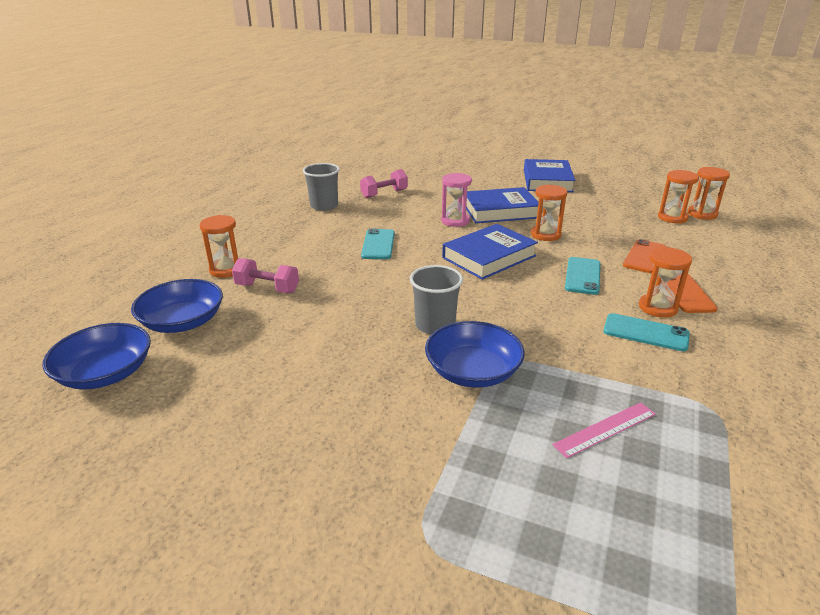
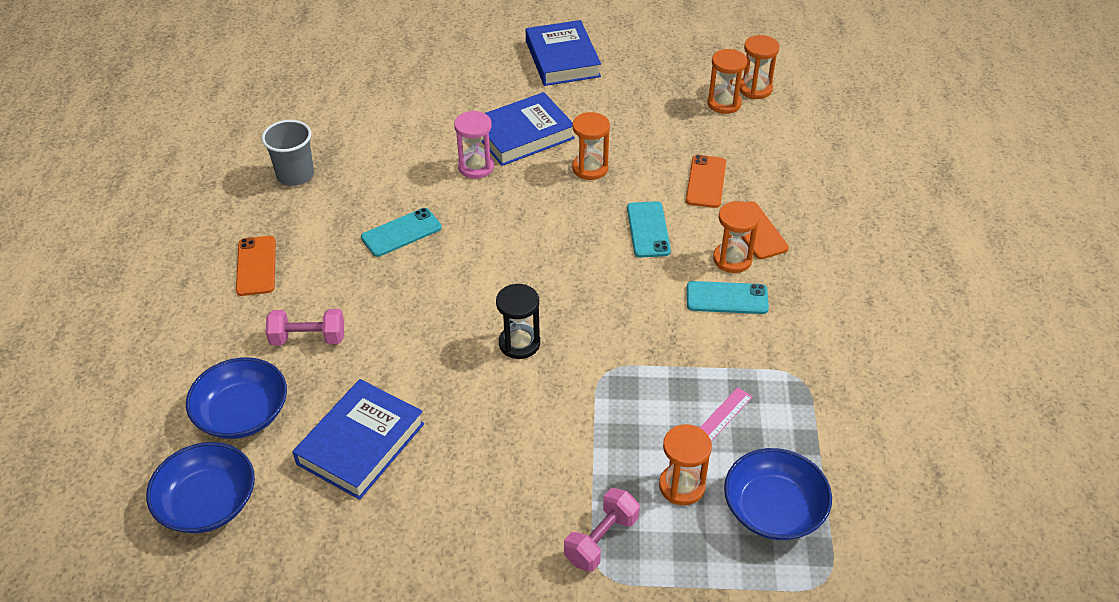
camera: 20 degrees left, 15 degrees up
(226, 270) = (239, 322): orange hourglass -> orange hourglass (682, 486)
(262, 244) = (256, 266): none -> orange phone
(378, 244) = (401, 233): turquoise phone -> turquoise phone turned 75 degrees clockwise
(384, 194) = (363, 132): pink dumbbell -> pink dumbbell (601, 540)
(435, 325) = (519, 343): grey cup -> black hourglass
(473, 371) = (579, 393): blue bowl -> blue bowl (773, 509)
(489, 257) = (538, 223): blue book -> blue book (361, 444)

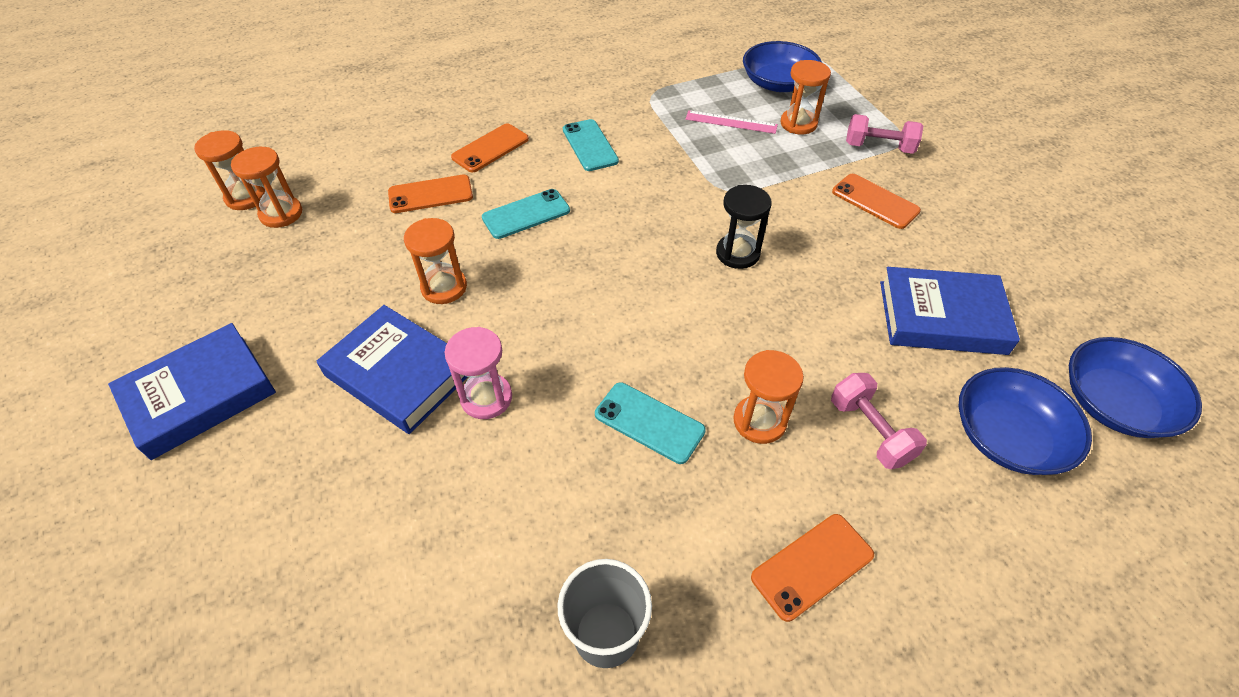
camera: 115 degrees left, 5 degrees up
(521, 482) = (875, 201): none -> orange phone
(732, 259) = (538, 153): orange hourglass -> orange hourglass (759, 421)

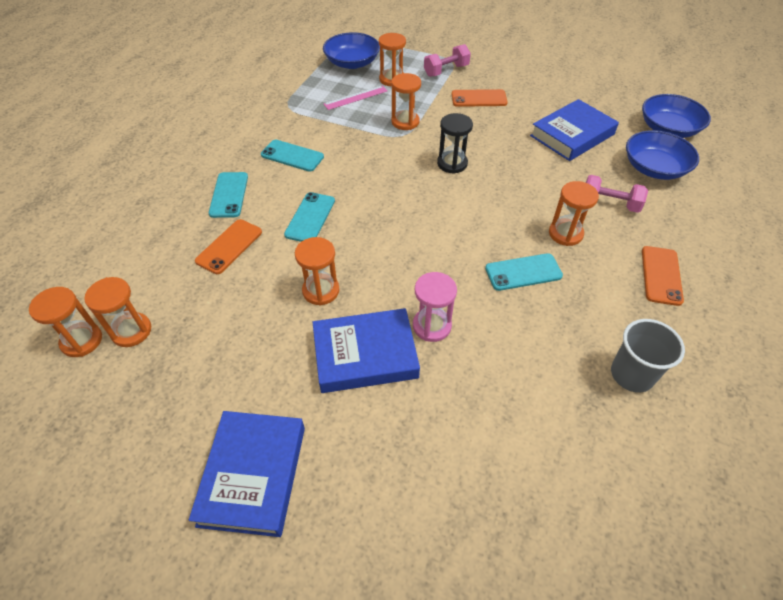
camera: 45 degrees left, 0 degrees up
(490, 148) = (229, 195): orange phone -> turquoise phone
(748, 177) = (405, 122): none -> orange hourglass

